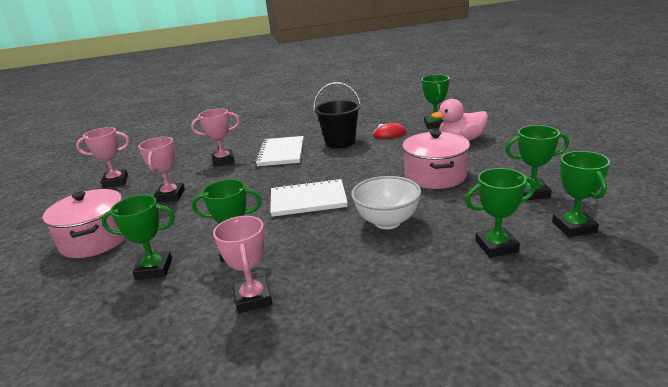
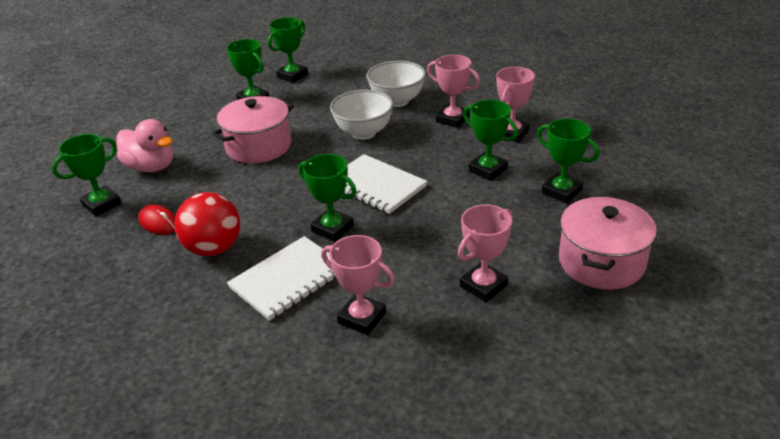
camera: 135 degrees left, 10 degrees up
(115, 181) = (532, 383): pink trophy -> pink trophy (452, 119)
(340, 142) = (214, 248): black bucket -> red ball
(422, 264) = (397, 101): none -> white bowl
(496, 246) = (346, 88): green trophy -> green trophy (332, 229)

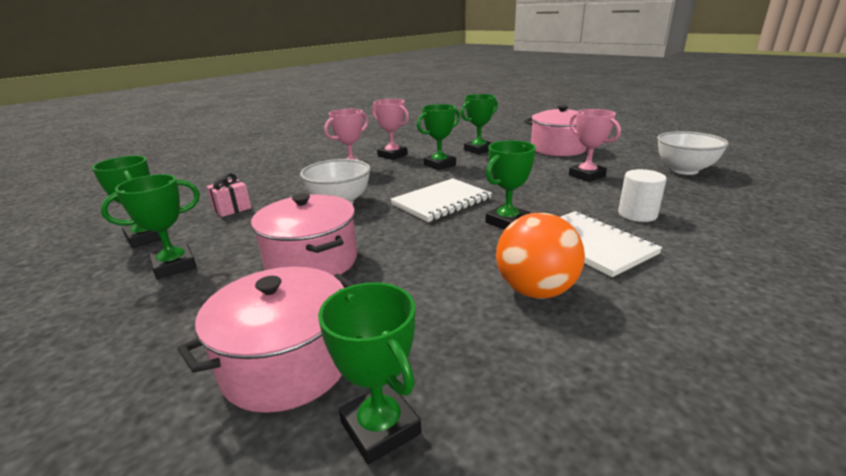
camera: 80 degrees left, 10 degrees down
(151, 167) = (287, 364): pink duck -> pink pot
(159, 223) = (466, 343): red mouse -> none
(214, 248) = (535, 291): red ball -> orange ball
(344, 89) = (232, 209): none -> pink gift
(362, 318) = (637, 214): pink trophy -> white cylinder
(397, 101) = (293, 187): white bowl -> white bowl (684, 170)

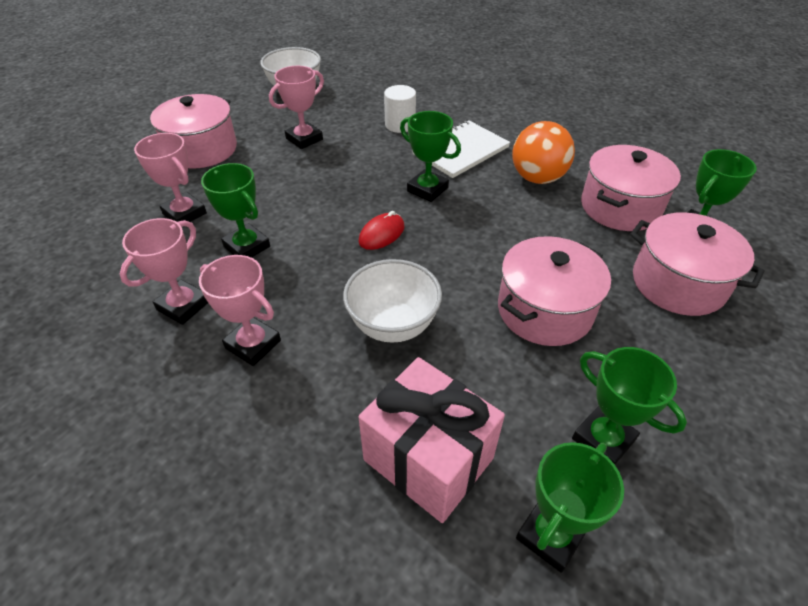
camera: 100 degrees left, 20 degrees up
(232, 209) = (428, 459): pink gift -> pink gift, size x2.02
(441, 202) = (382, 234): white notebook -> red mouse
(462, 353) = (620, 207): none -> pink pot
(478, 150) = (185, 213): green trophy -> pink trophy

